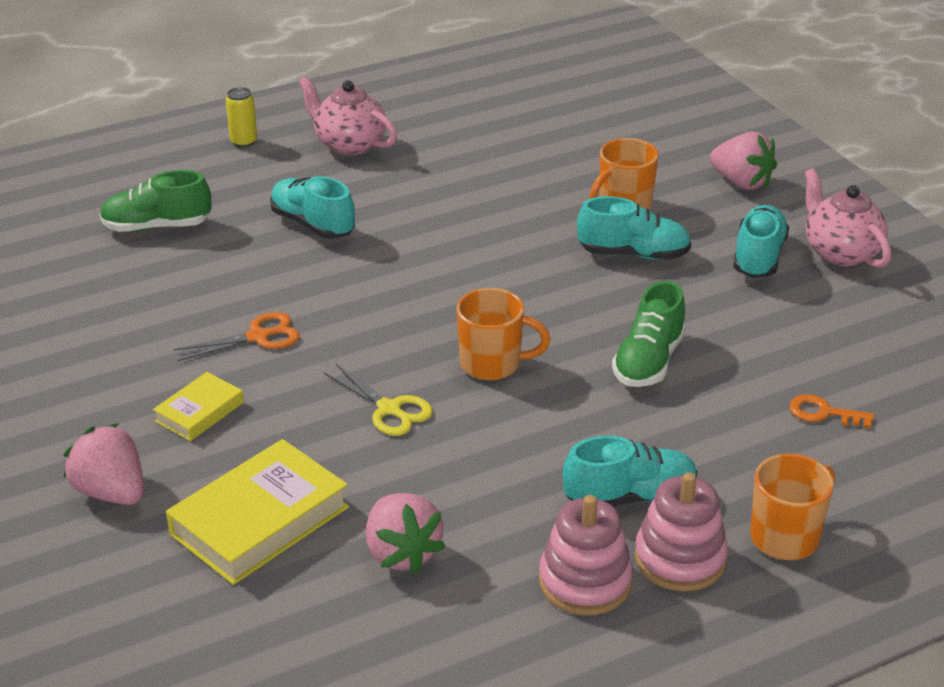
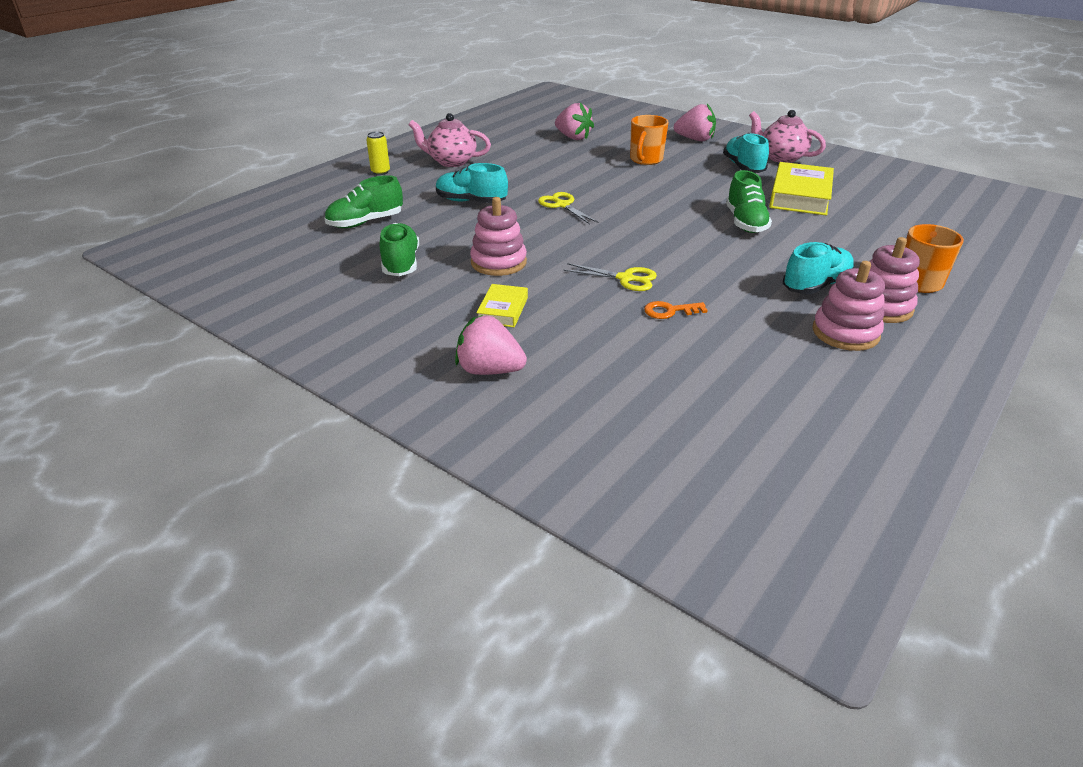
camera: 25 degrees left, 0 degrees up
(144, 305) = (401, 263): none -> green shoe
(258, 337) = (498, 262): orange scissors -> pink stacking toy
(260, 521) = (612, 357): yellow book -> yellow book (800, 195)
(402, 553) = (723, 349): pink strawberry -> pink strawberry (573, 137)
(425, 262) = (562, 205): none -> yellow scissors
(492, 364) = (660, 243): orange mug -> none
(633, 254) = (677, 178): turquoise shoe -> none
(823, 413) = (863, 224): orange key -> orange key (670, 311)

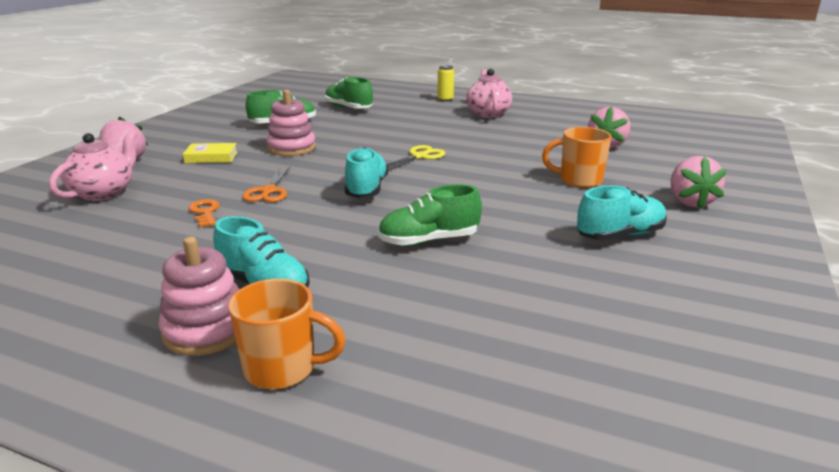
camera: 75 degrees right, 10 degrees down
(471, 201) = (405, 128): turquoise shoe -> turquoise shoe (366, 189)
(625, 279) = (268, 191): yellow scissors -> orange scissors
(781, 157) = (695, 261): pink teapot -> pink teapot (104, 193)
(800, 195) = (549, 277): yellow book -> none
(845, 333) = (146, 302): pink stacking toy -> none

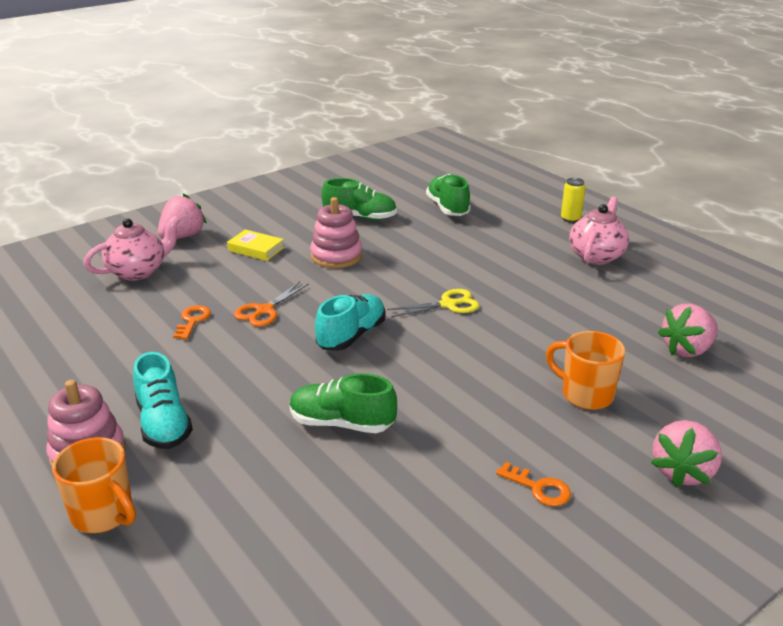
camera: 30 degrees right, 5 degrees up
(620, 235) = (539, 488): turquoise shoe -> orange key

